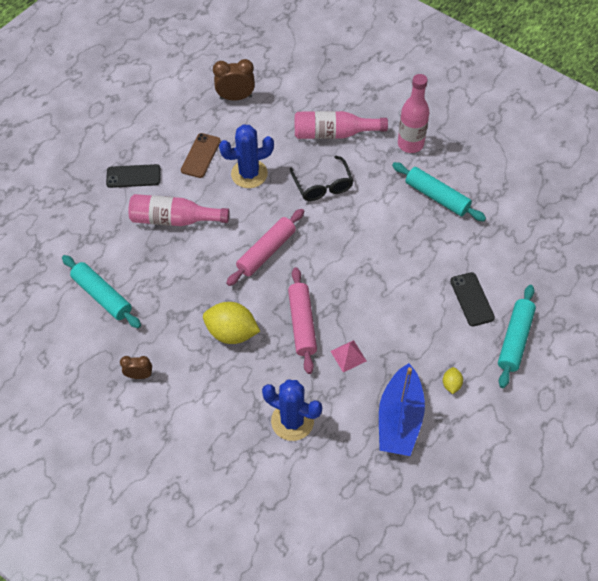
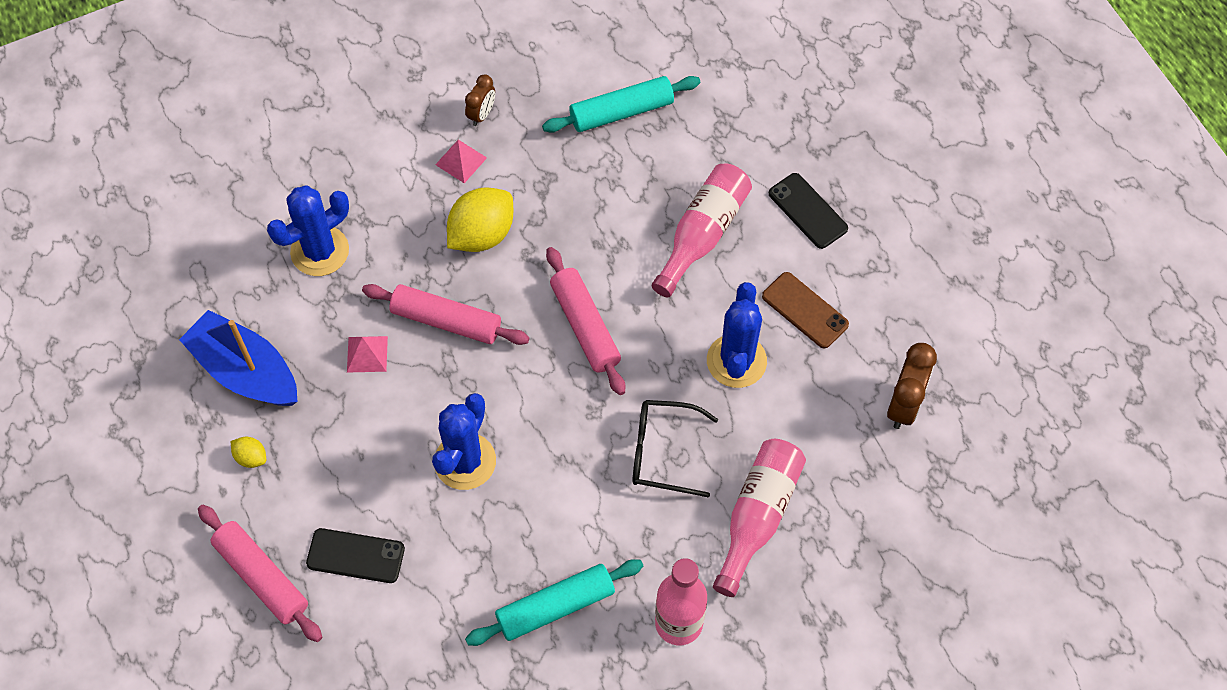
camera: 115 degrees right, 5 degrees up
(133, 176) = (807, 211): black phone -> black phone turned 60 degrees counterclockwise
(182, 370) = (461, 161): none -> pink pyramid
(384, 273) = (465, 461): none -> blue cactus
(514, 339) = (262, 577): turquoise rolling pin -> pink rolling pin

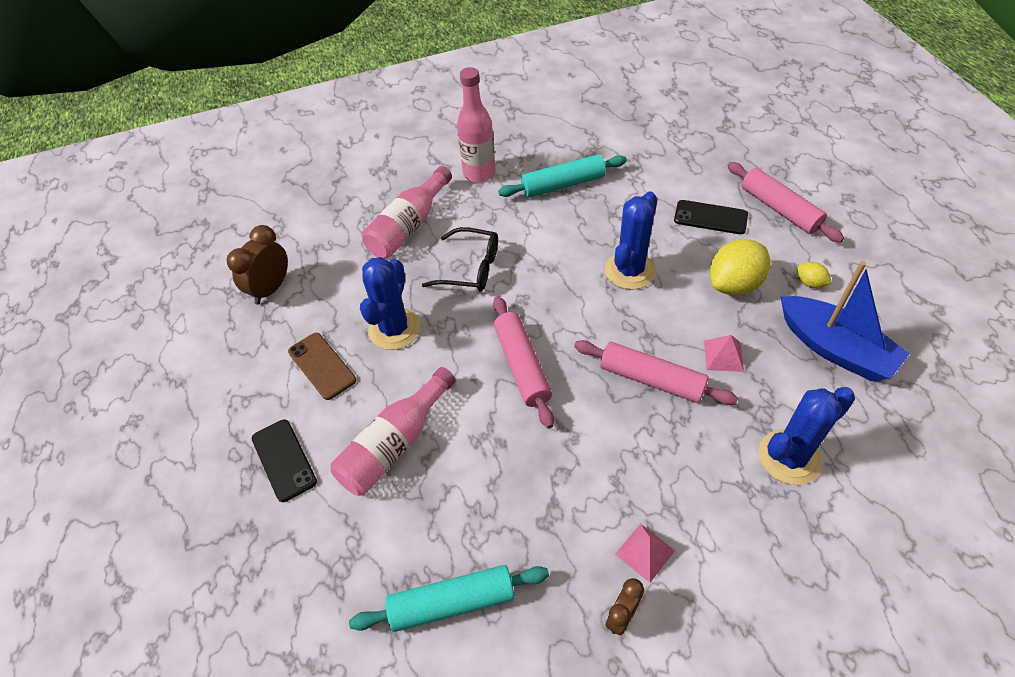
camera: 170 degrees left, 10 degrees down
(482, 234) = (619, 461): yellow lemon -> yellow lemon (734, 284)

